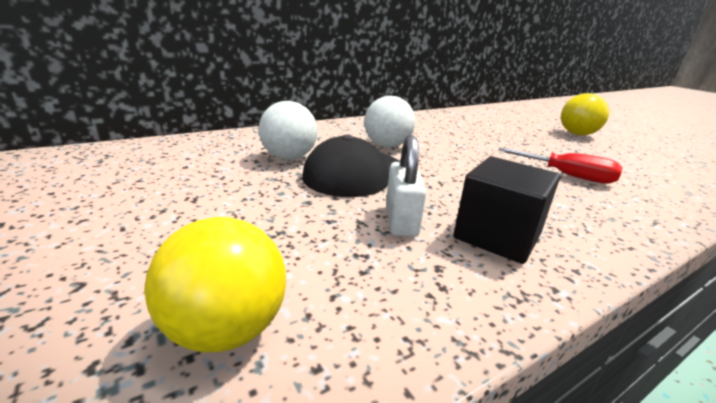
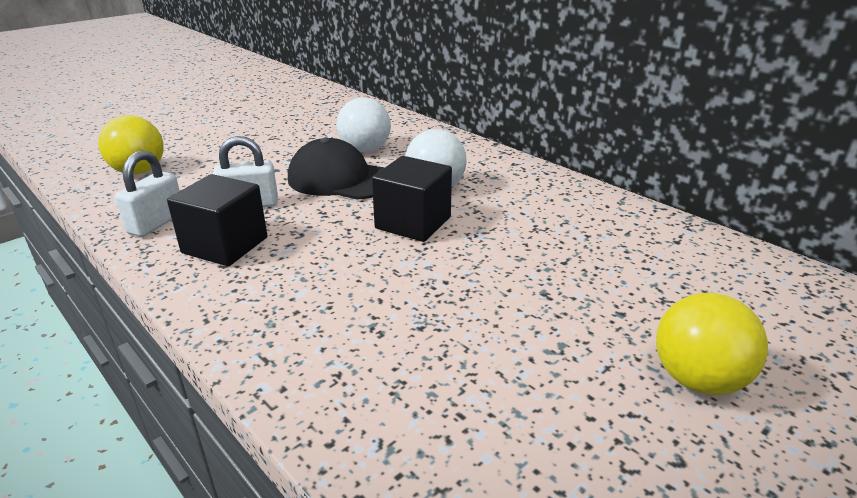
camera: 80 degrees right, 5 degrees up
(445, 159) = (413, 223): none -> black cube
(447, 290) = (156, 223): none -> white padlock
(567, 176) = (401, 314): red screwdriver -> none

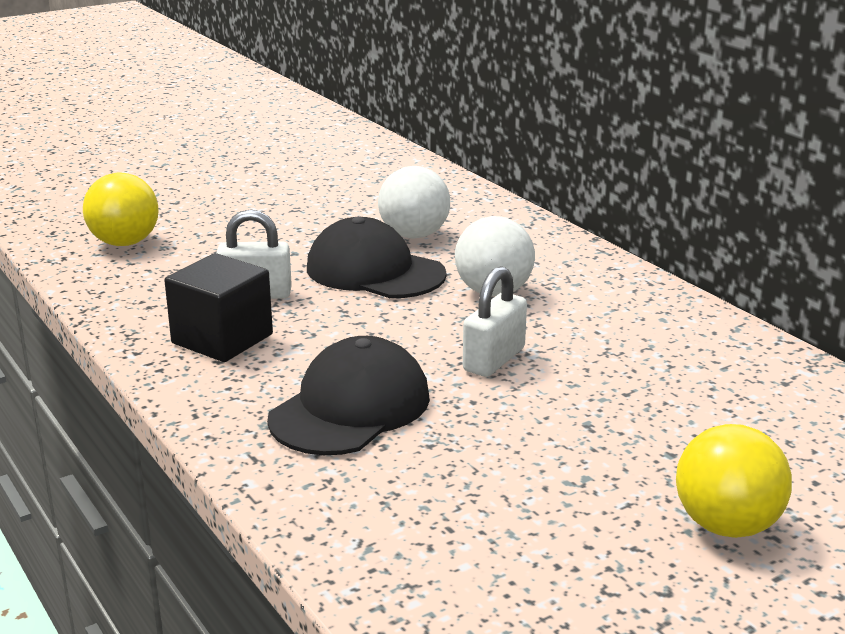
camera: 10 degrees right, 5 degrees down
(156, 223) = (144, 307): white padlock -> white padlock (494, 360)
(344, 298) = (350, 408): none -> black cap
(413, 223) = (452, 332): black cube -> none

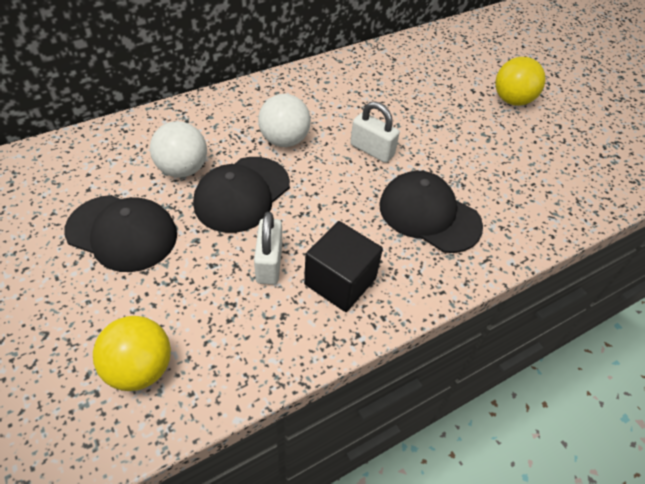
camera: 90 degrees left, 25 degrees up
(304, 216) = (122, 233): none -> black cap

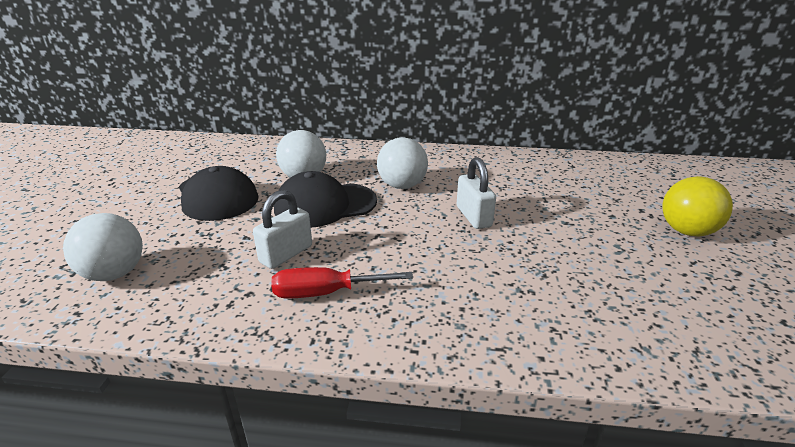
camera: 40 degrees right, 20 degrees down
(140, 368) = (114, 274): yellow ball -> white ball
(340, 281) = (325, 293): black cube -> red screwdriver
(429, 215) = (476, 283): black cap -> none

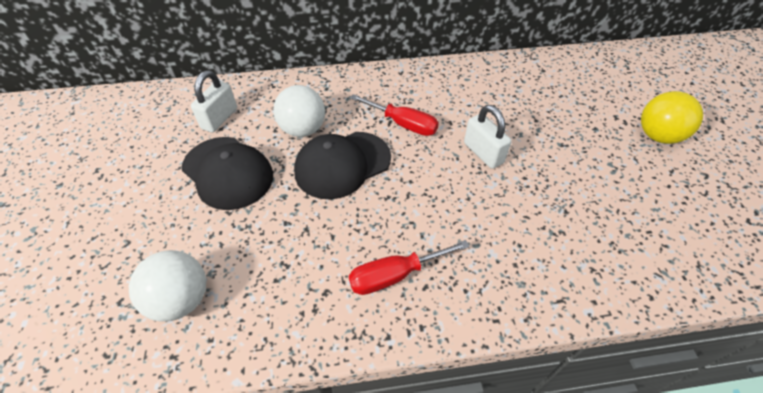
camera: 15 degrees left, 20 degrees up
(286, 254) = (336, 236): white padlock -> white padlock (219, 118)
(402, 185) = (403, 124): white ball -> red screwdriver

